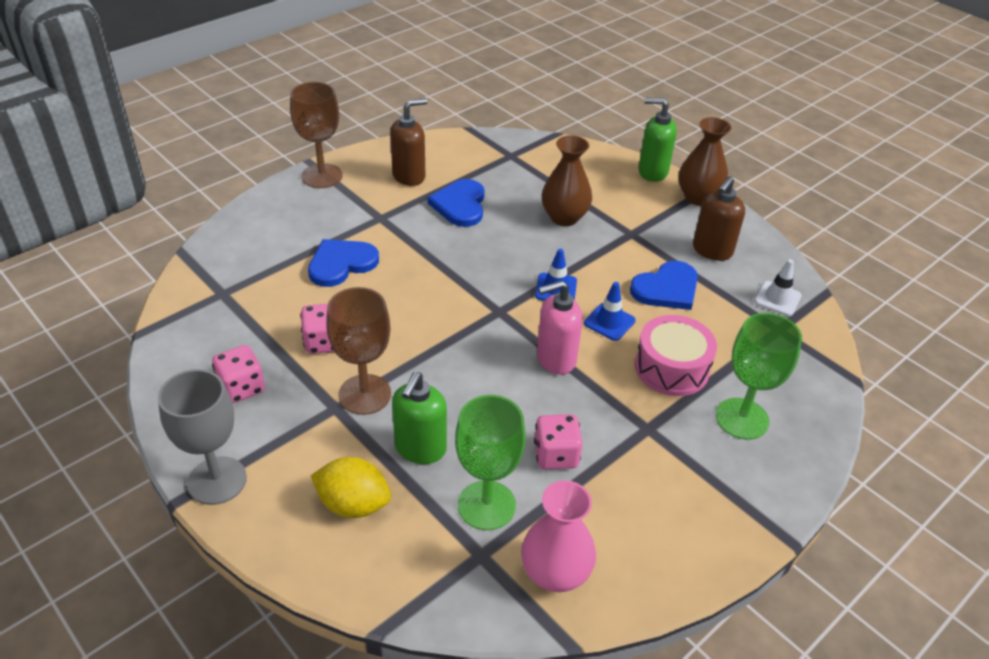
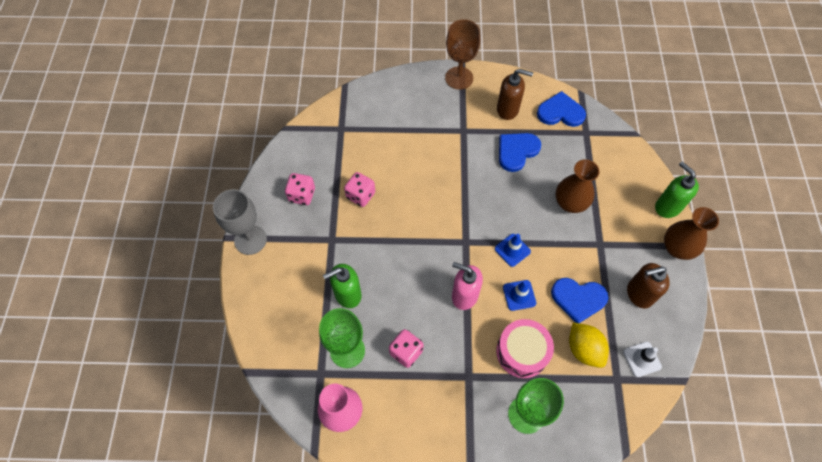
camera: 45 degrees right, 20 degrees up
(341, 264) = (413, 149): blue heart -> blue heart (560, 112)
(353, 504) = (292, 300): yellow lemon -> yellow lemon (584, 349)
(365, 394) = (351, 242): brown goblet -> none

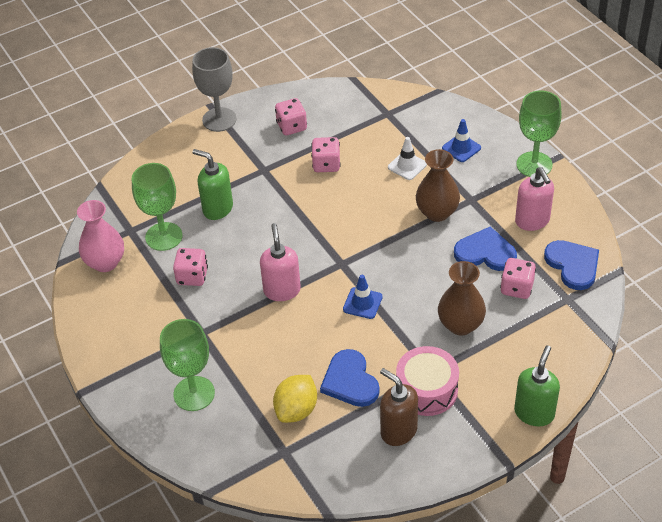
camera: 60 degrees right, 15 degrees down
(459, 78) = (534, 164): brown goblet -> green goblet
(508, 109) = (532, 221): brown soap dispenser -> pink soap dispenser
(519, 295) = (316, 331): blue traffic cone -> blue traffic cone (461, 148)
(522, 352) = (256, 361): pink drum -> pink drum (427, 390)
(559, 153) = (516, 288): none -> pink dice
(642, 359) = (322, 464): white traffic cone -> white traffic cone (407, 166)
(677, 248) = (486, 443): brown vase -> brown vase (437, 212)

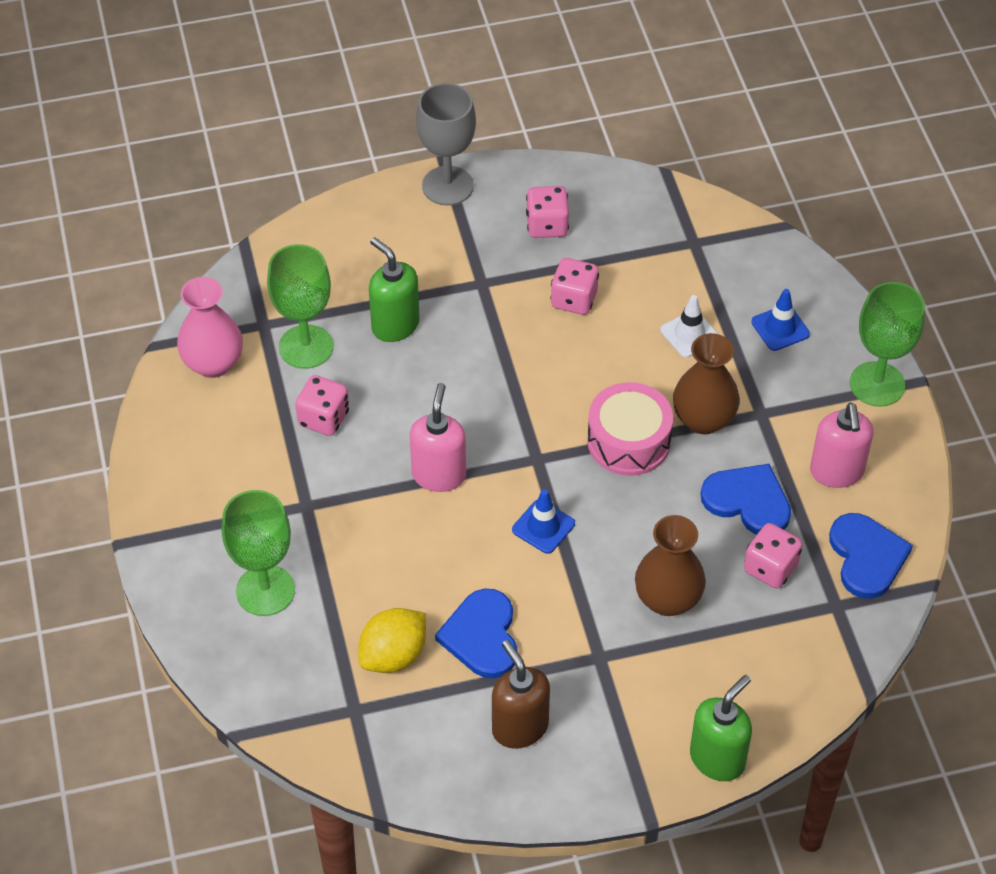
camera: 15 degrees right, 5 degrees up
(427, 390) = (582, 680): pink drum -> pink drum (628, 441)

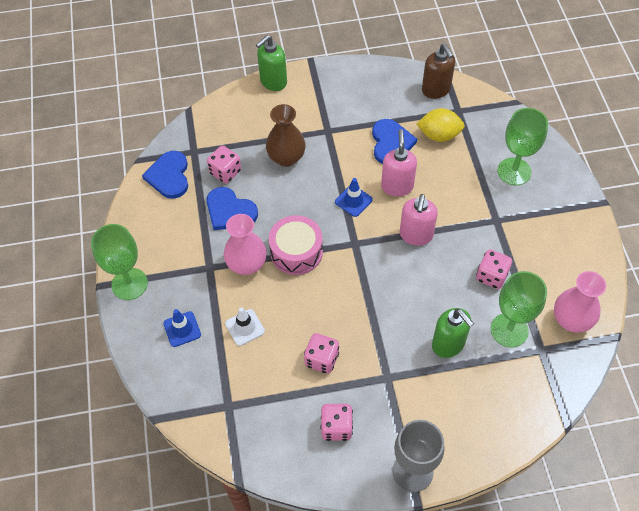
camera: 175 degrees left, 5 degrees up
(393, 655) = (439, 135): yellow lemon -> yellow lemon turned 45 degrees clockwise
(519, 727) = (372, 99): brown soap dispenser -> brown soap dispenser (436, 90)
(703, 419) = (247, 264): brown vase -> pink vase
(836, 472) = (172, 226): pink soap dispenser -> pink soap dispenser (397, 186)

